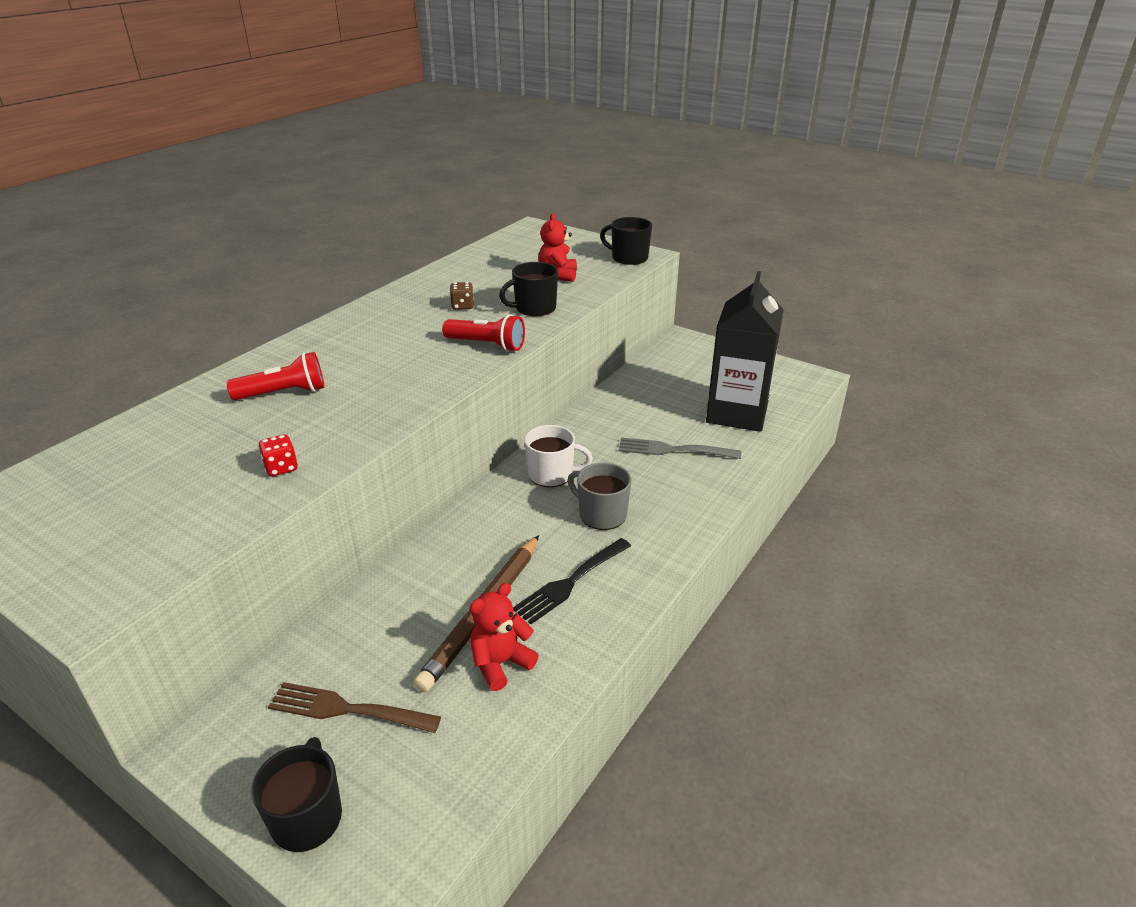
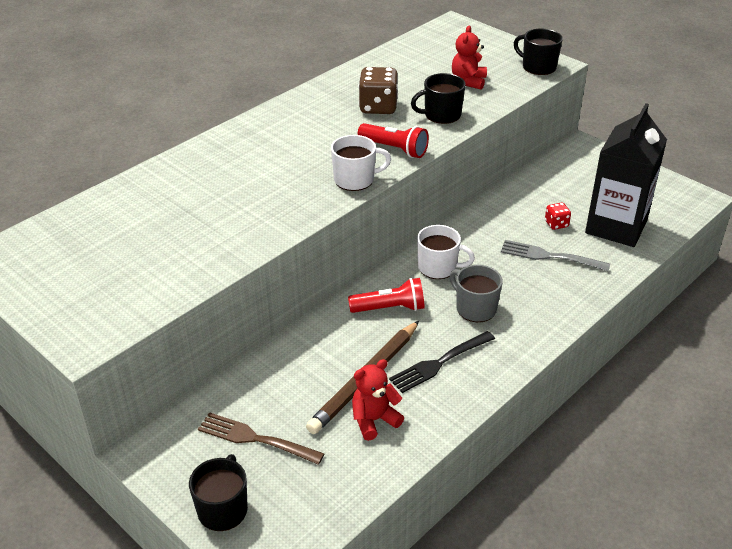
camera: 10 degrees right, 5 degrees up
(281, 468) = (219, 247): red dice -> red dice (556, 224)
(284, 393) = (223, 180): red flashlight -> red flashlight (390, 308)
(445, 379) = (355, 180): none -> white mug
(462, 306) = (378, 107): brown dice -> brown dice, size x1.86

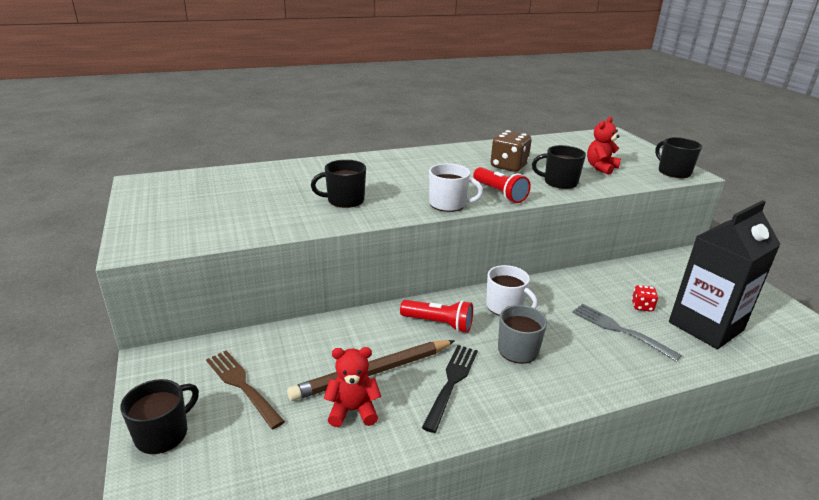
camera: 25 degrees right, 10 degrees down
(247, 209) = (344, 200): none -> black mug
(440, 362) = (451, 383): black fork -> black fork turned 120 degrees clockwise

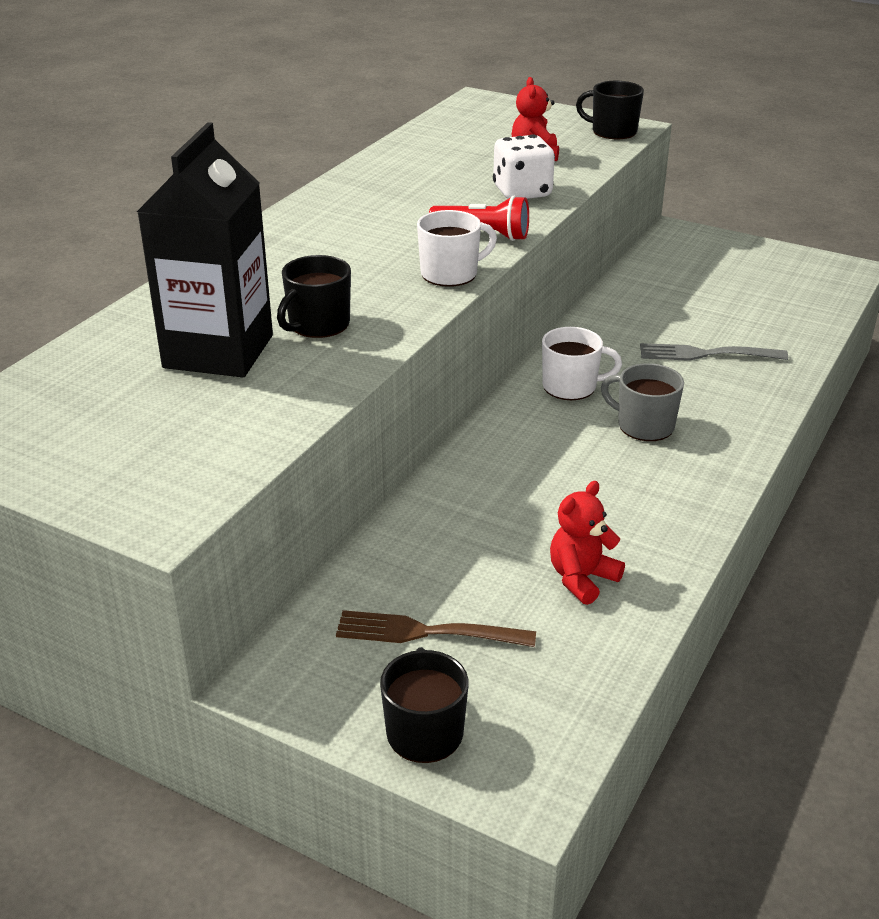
camera: 40 degrees left, 5 degrees up
(372, 373) = (543, 532): brown pencil -> none
(438, 324) = (532, 443): red flashlight -> none
(451, 383) = (633, 495): black fork -> none
(508, 166) = (433, 193): brown dice -> none
(559, 182) = (522, 192): black mug -> white dice
(642, 306) = (694, 318): red dice -> none
(705, 326) = (768, 311): black carton -> black carton (218, 351)

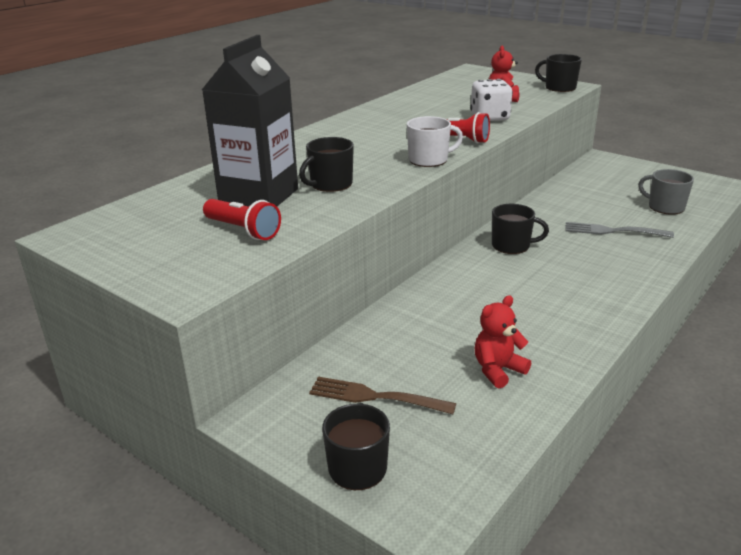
camera: 10 degrees right, 5 degrees down
(213, 412) = (243, 230): none -> red flashlight
(571, 387) = (512, 245): white mug -> black mug
(644, 425) = (561, 273): grey mug -> grey mug (665, 207)

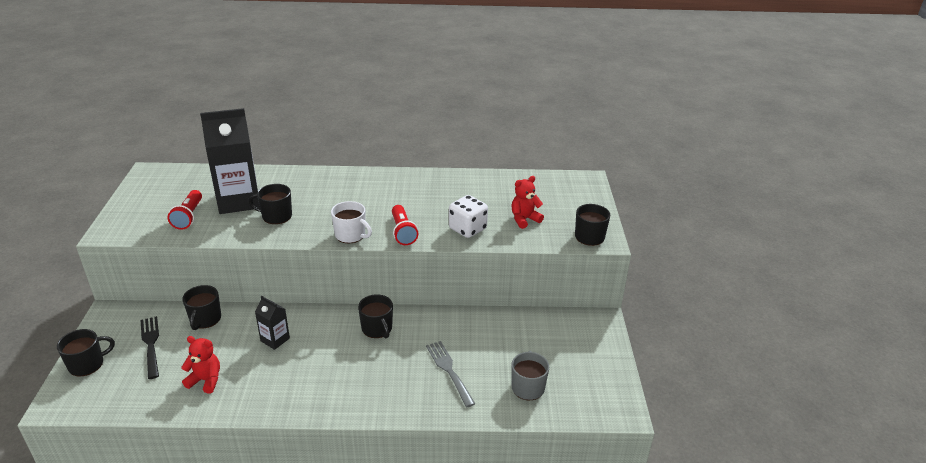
camera: 50 degrees right, 5 degrees up
(370, 342) = (205, 319): none -> black mug
(376, 397) = (151, 345): brown fork -> black fork
(467, 305) = (275, 339): none -> black carton

